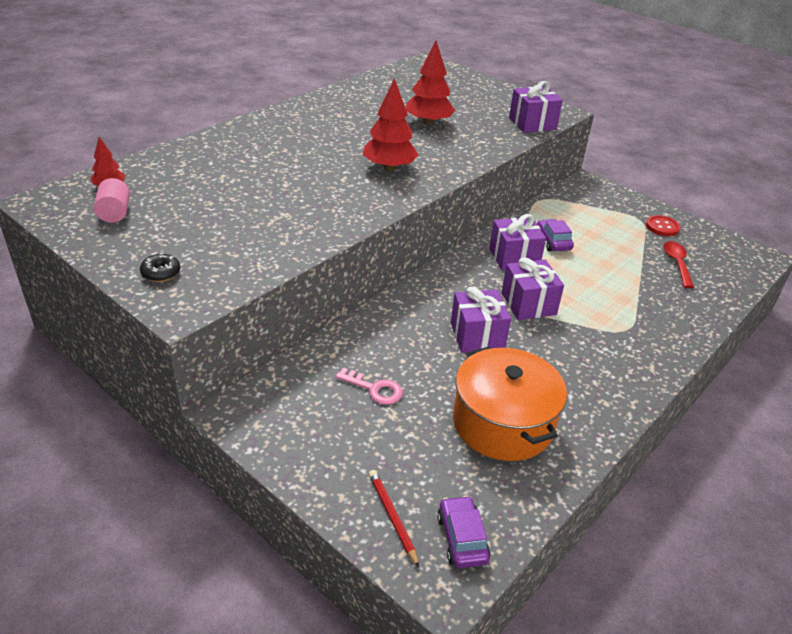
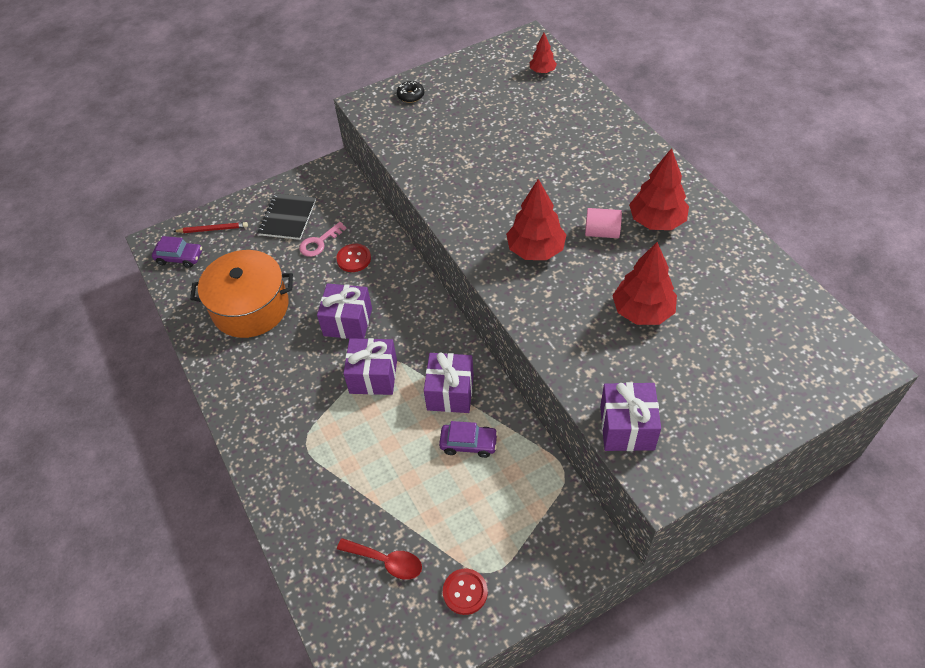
camera: 115 degrees right, 15 degrees up
(115, 213) = (500, 74): pink cylinder -> pink cylinder (602, 232)
(329, 121) = (656, 221): none -> red tree
(341, 434) = (287, 218): none -> black notebook
(388, 352) = (354, 259): none -> red button

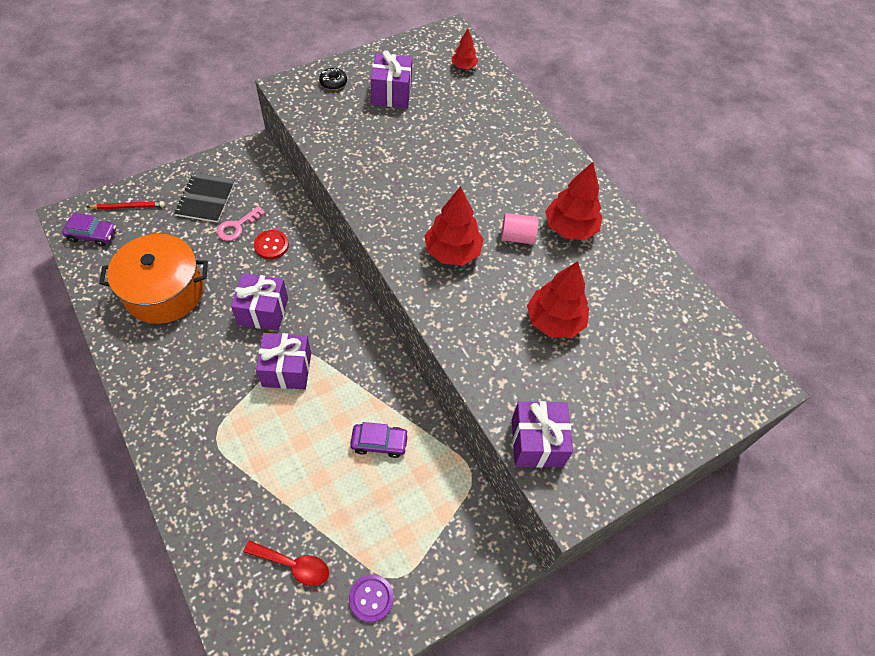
camera: 10 degrees left, 5 degrees up
(450, 393) = (363, 389): purple gift -> purple gift (391, 93)
(465, 592) = (371, 598): red button -> purple button

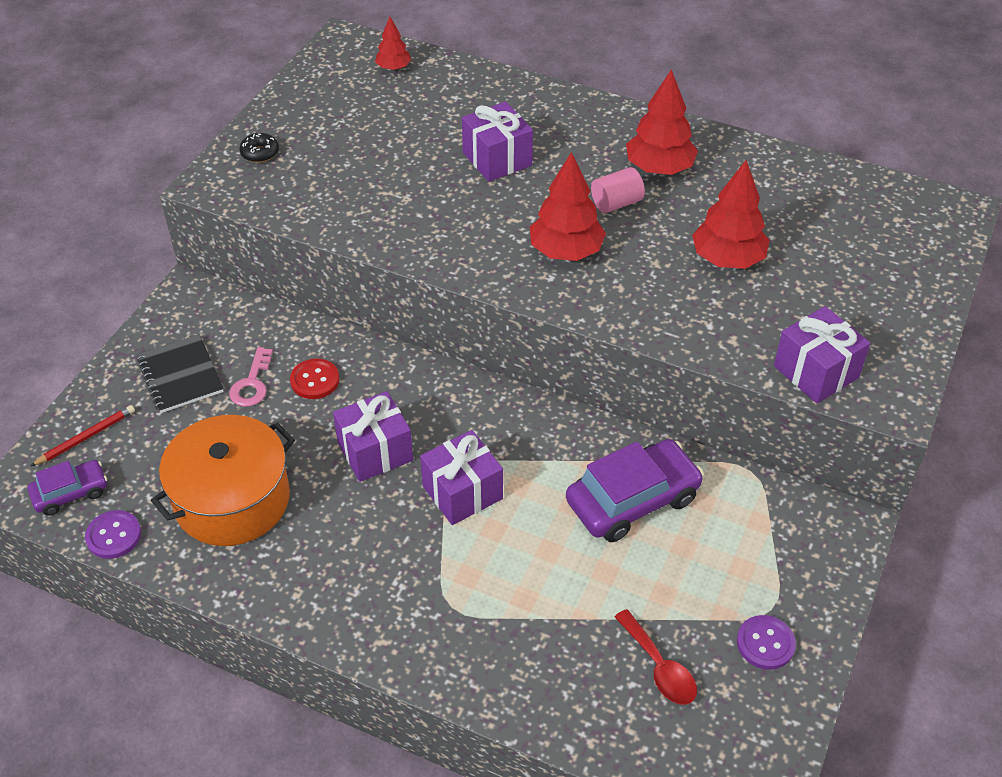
camera: 30 degrees left, 10 degrees down
(90, 274) = (114, 536): none -> purple button
(294, 565) = (659, 667): red spoon -> red spoon turned 75 degrees clockwise
(379, 443) = (632, 500): purple car -> purple car, size x1.78
(391, 93) = (340, 132): purple gift -> purple gift (497, 159)

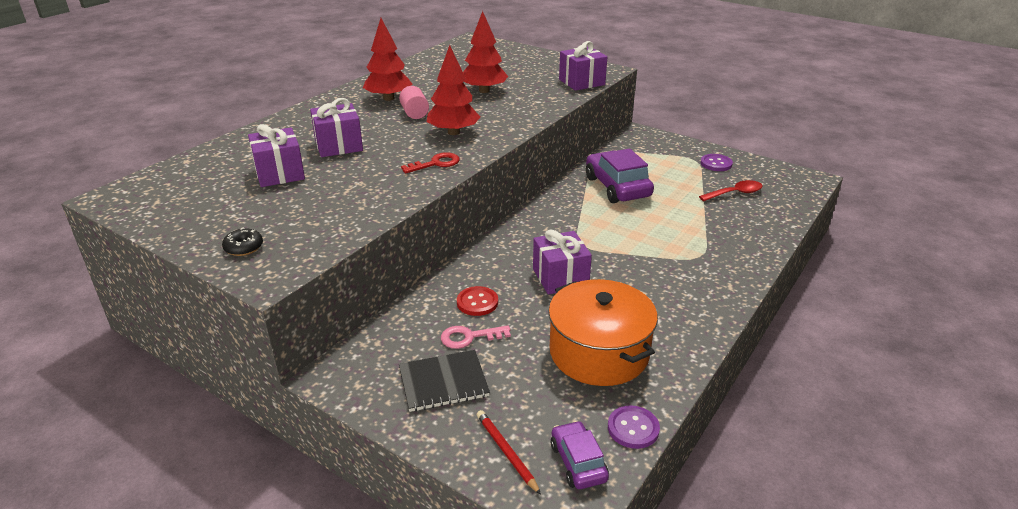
camera: 80 degrees left, 15 degrees down
(252, 383) = (469, 337): pink key -> pink key turned 150 degrees clockwise
(393, 68) = (180, 177): red tree -> none
(462, 492) = (604, 244): purple gift -> purple gift (279, 173)
(468, 251) = (435, 164): none -> red key

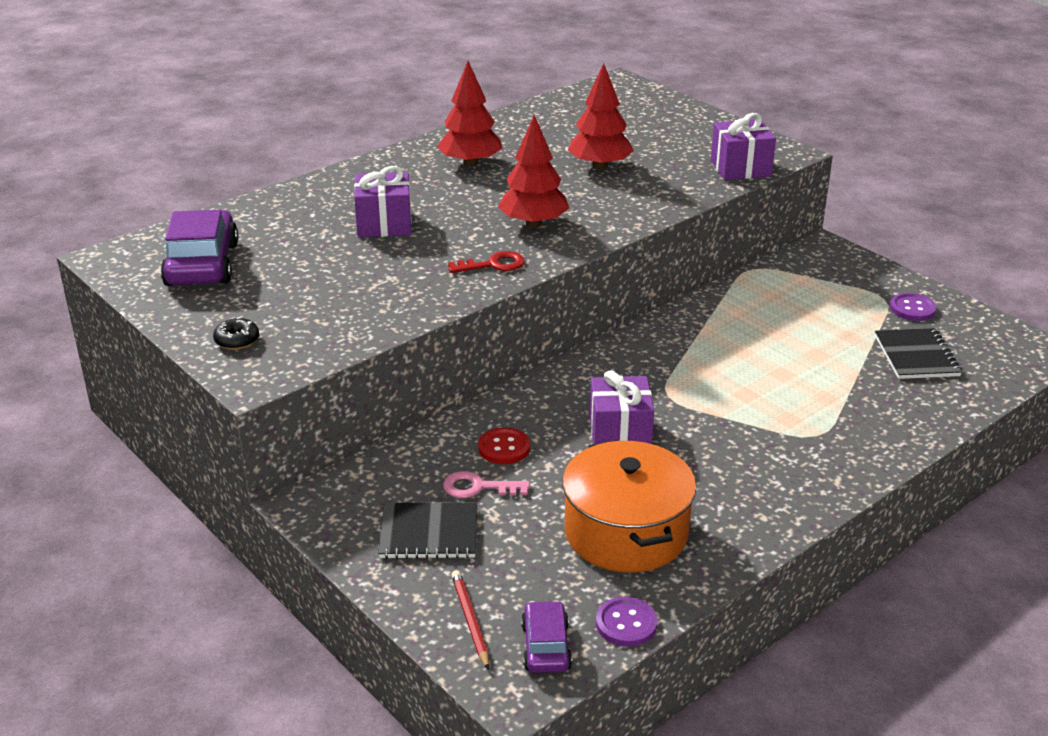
camera: 15 degrees right, 0 degrees up
(279, 173) = (303, 253): purple gift -> none
(414, 113) = (495, 189): pink cylinder -> none
(617, 187) = (753, 323): purple car -> purple car (202, 264)
(735, 193) = (916, 356): red spoon -> black notebook

